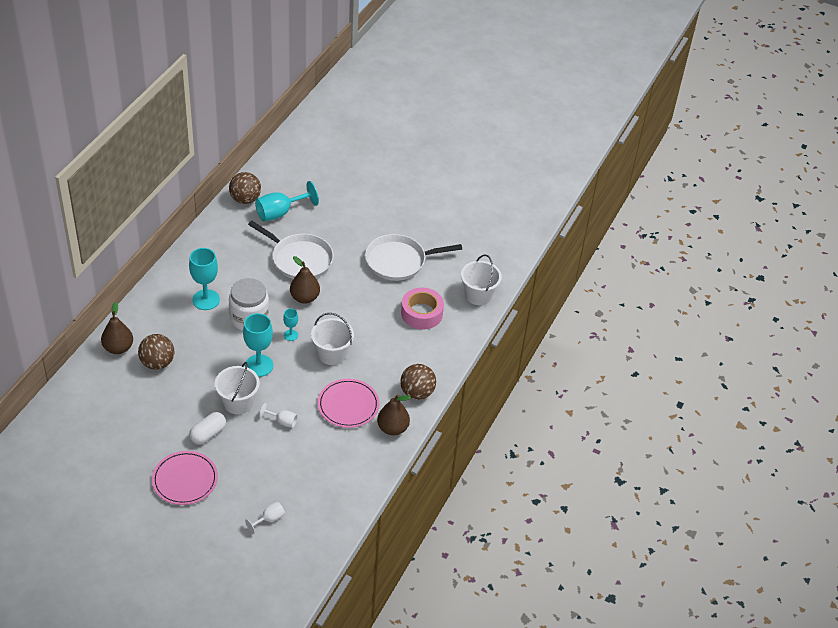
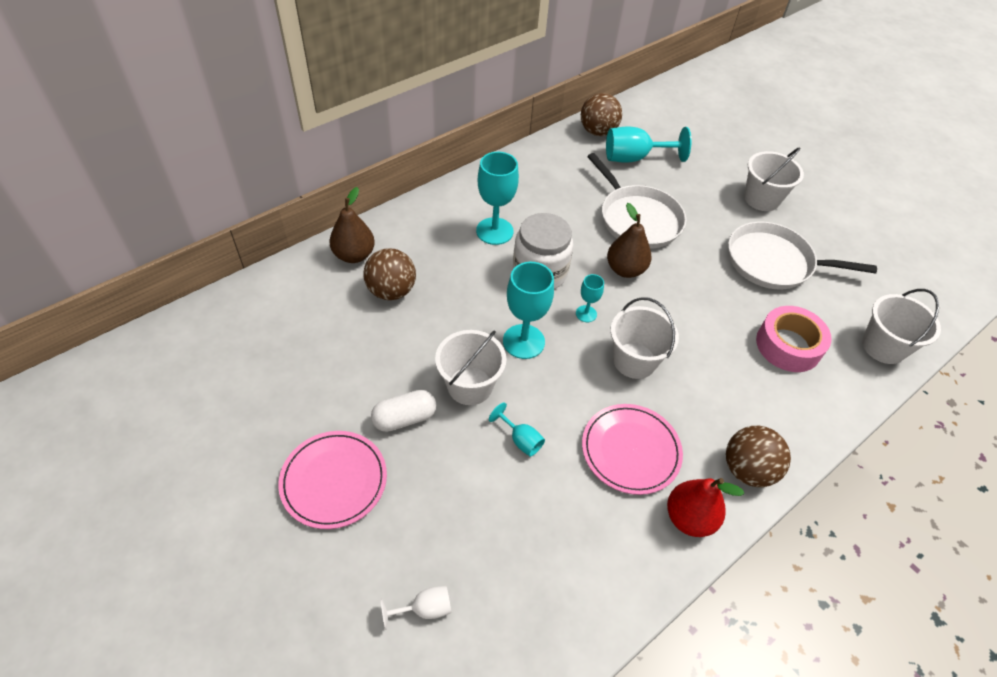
camera: 25 degrees right, 5 degrees up
(282, 421) = (520, 440): white goblet -> turquoise goblet
(378, 217) = (761, 199): none -> white bucket
(392, 428) = (689, 518): brown pear -> red pear

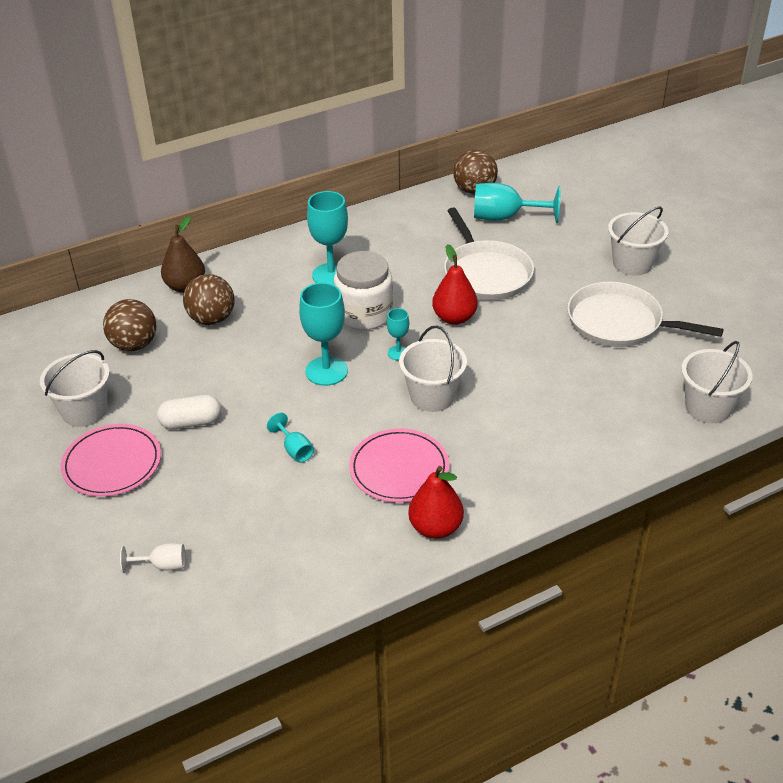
camera: 15 degrees right, 10 degrees down
(470, 386) = (261, 402): white bucket -> white bucket (84, 411)
(625, 269) = (454, 318): brown pear -> red pear
(747, 469) = (511, 496): brown ball -> brown ball (134, 345)
(788, 345) = (602, 397): pink tape -> none

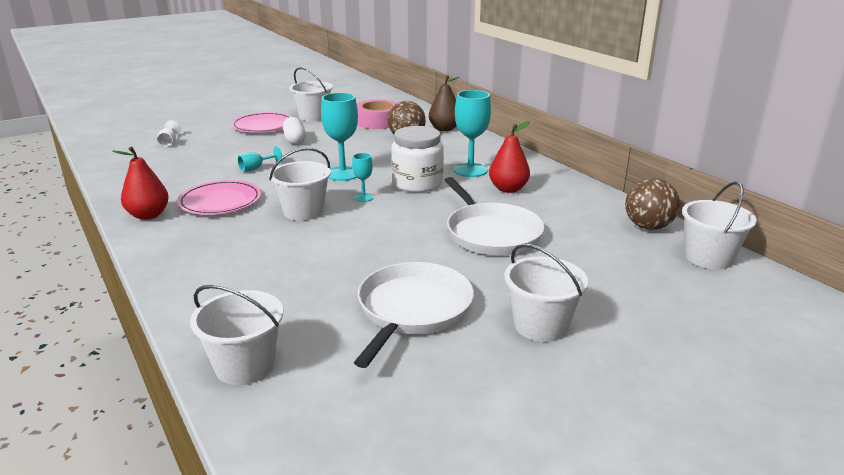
camera: 85 degrees right, 15 degrees down
(134, 345) = (377, 122): brown ball -> pink tape
(454, 318) = (414, 219): red pear -> red pear (508, 189)
(485, 273) = (491, 233): white pan -> white pan turned 90 degrees counterclockwise
(505, 217) = (603, 243): turquoise goblet -> none
(528, 174) = (708, 257): none -> white bucket

